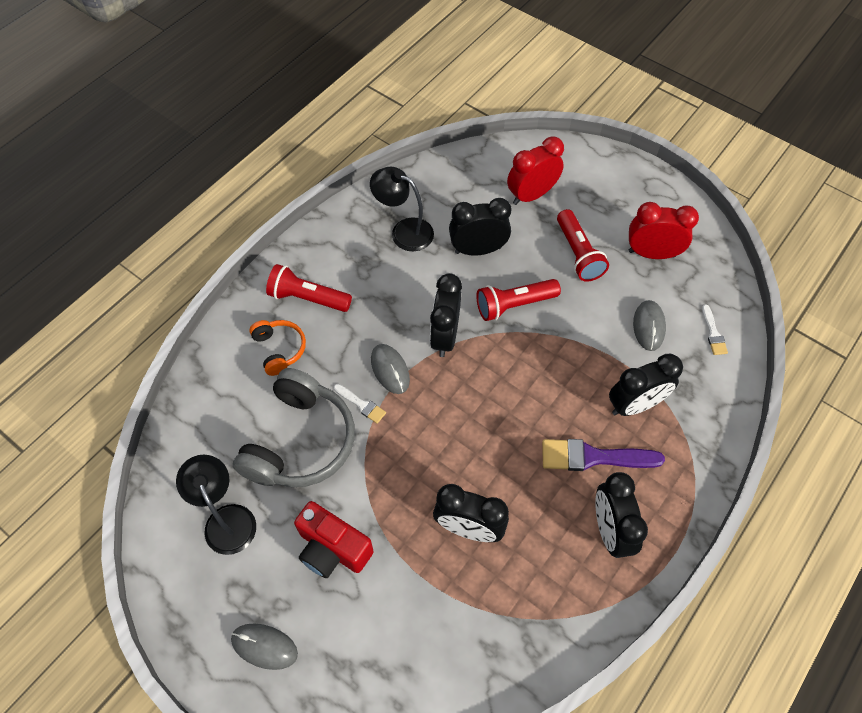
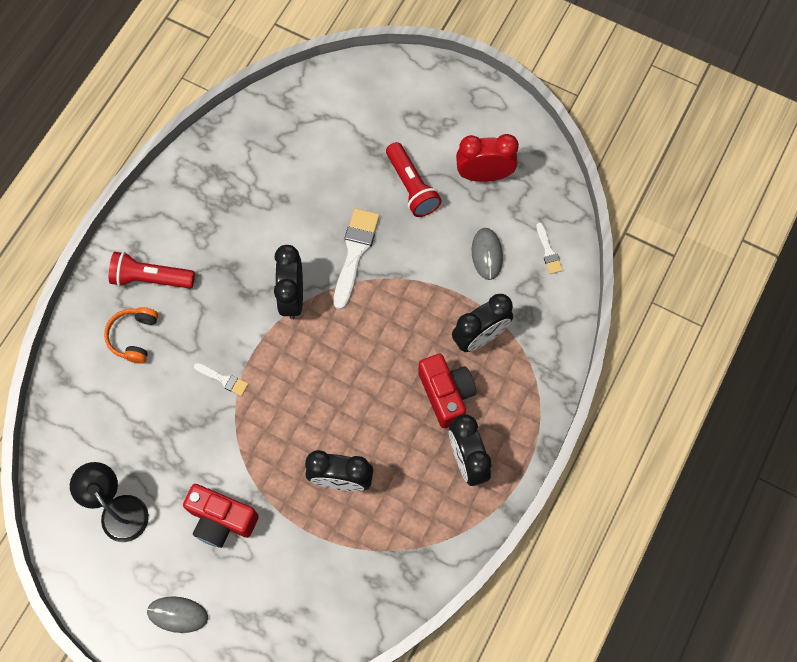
camera: 10 degrees left, 10 degrees up
(279, 349) = (134, 337): orange headphones -> orange headphones turned 135 degrees counterclockwise
(300, 441) = (172, 425): grey headphones -> none
(390, 370) = (245, 340): grey mouse -> none
(404, 231) = (234, 189): black lamp -> none
(478, 250) = (312, 198): black clock -> none
(514, 305) = (355, 253): red flashlight -> white brush
(531, 195) = (358, 127): red clock -> none
(593, 457) = (446, 394): purple brush -> red camera

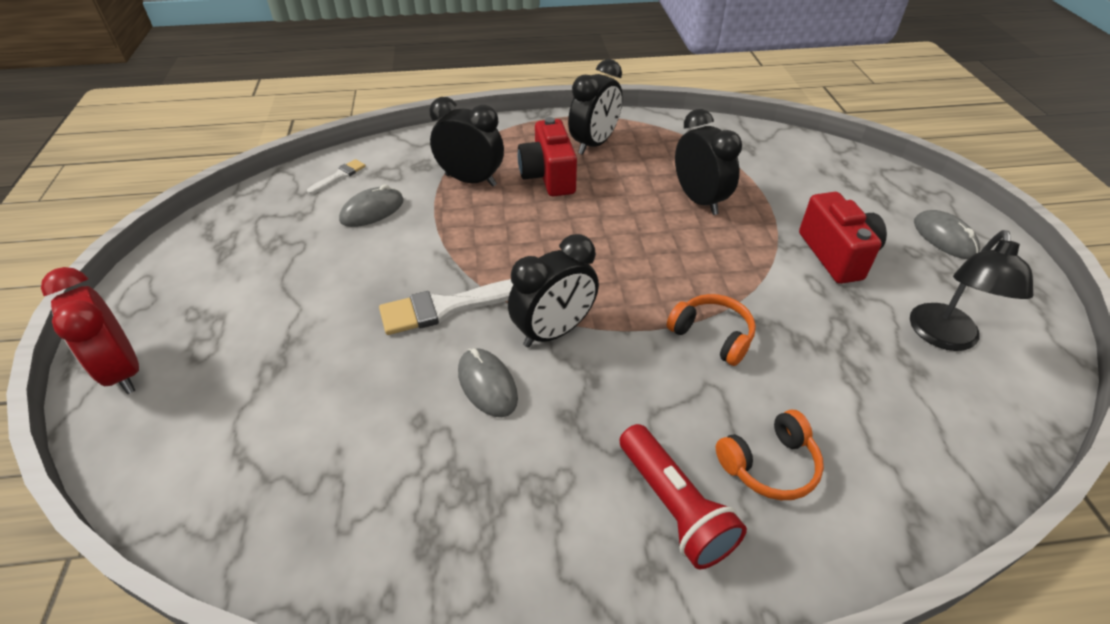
camera: 125 degrees left, 25 degrees down
(223, 379) = (712, 335): white brush -> orange headphones
(281, 241) = (487, 385): none -> grey mouse
(412, 187) = (317, 302): red flashlight -> none
(446, 394) = (548, 176): red camera -> red camera turned 45 degrees counterclockwise
(484, 175) = (264, 252): red clock -> red clock (123, 371)

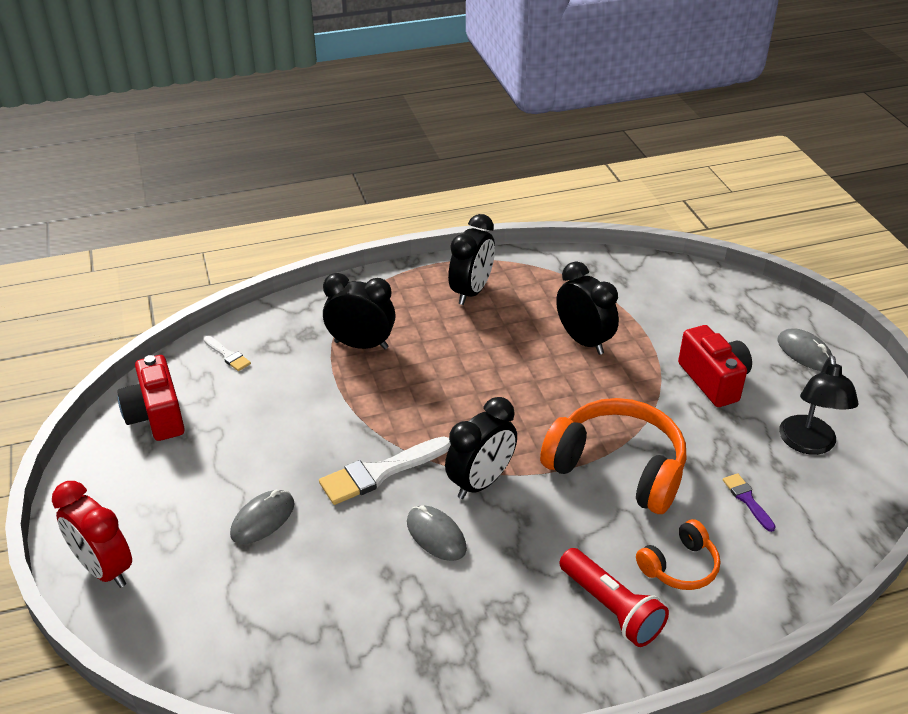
camera: 10 degrees left, 5 degrees down
(339, 176) = (228, 355): white brush -> white brush turned 105 degrees clockwise
(372, 211) = (275, 388): grey mouse -> grey mouse (263, 519)
(548, 176) = (436, 332): red camera -> red camera (156, 416)
(712, 335) = (617, 467): orange headphones -> orange headphones, size x1.92
(864, 393) = (747, 500): none -> purple brush

